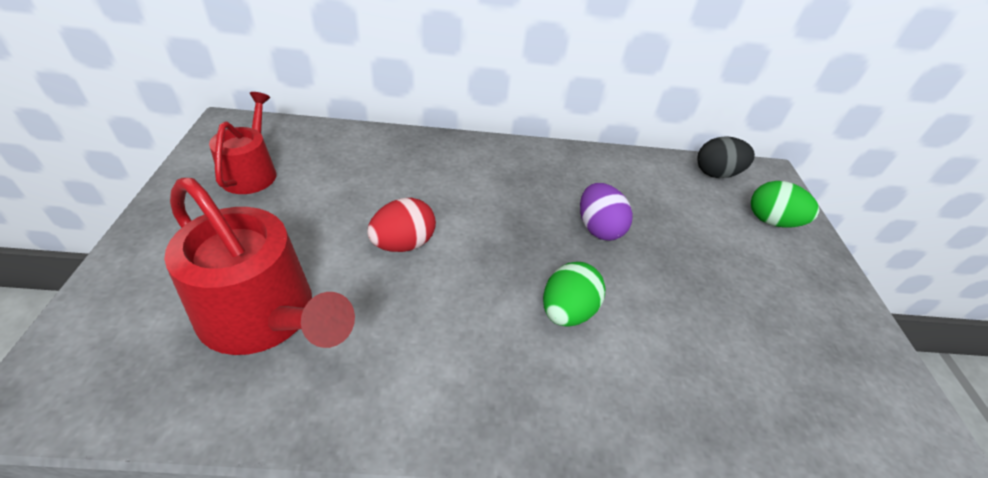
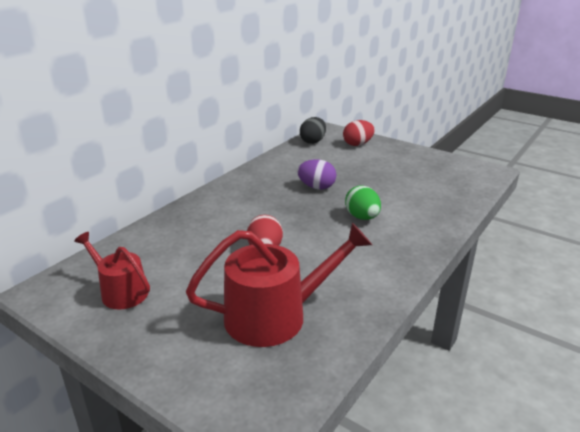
camera: 50 degrees left, 15 degrees down
(771, 221) = (357, 144): green egg -> red egg

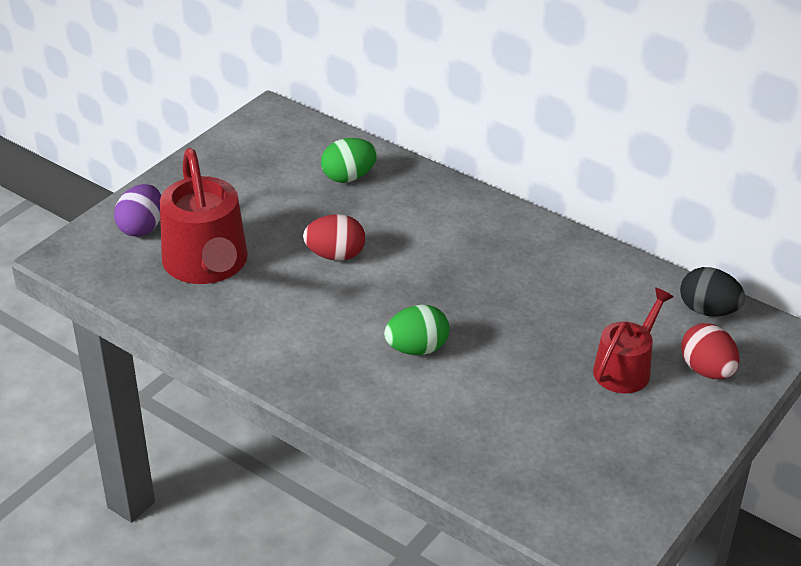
camera: 90 degrees right, 10 degrees up
(120, 291) = (263, 160): red watering can -> red watering can (625, 368)
(163, 246) = (348, 177): none -> green egg
(316, 187) = (513, 307): purple egg -> purple egg (142, 228)

